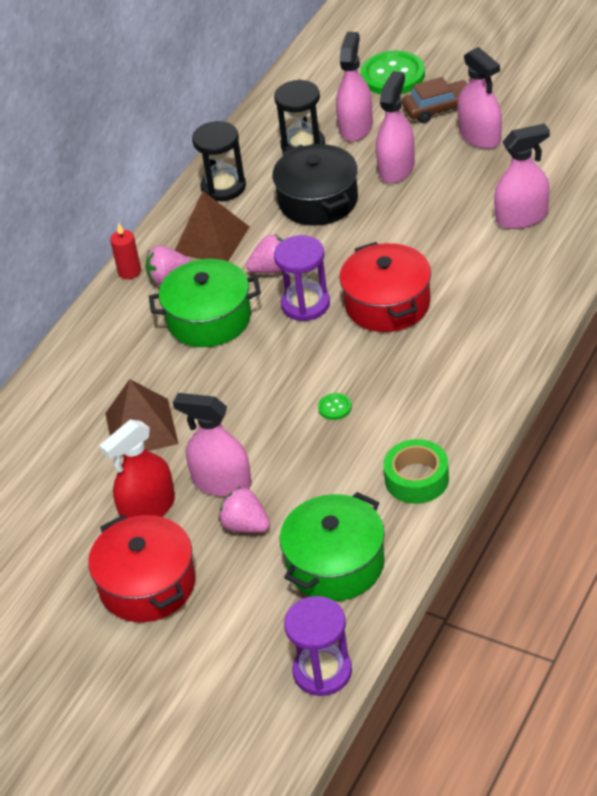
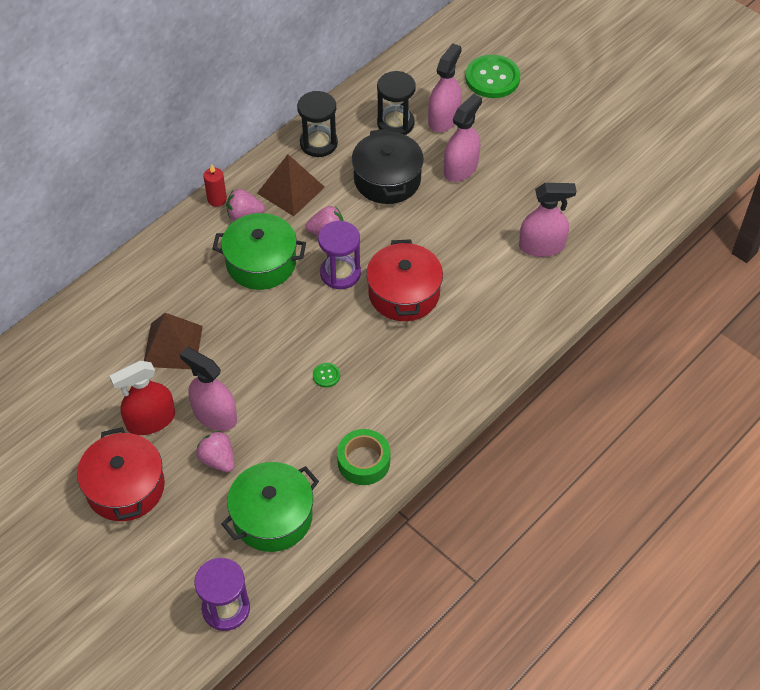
camera: 10 degrees right, 10 degrees up
(439, 108) = (516, 121): brown car -> none
(480, 136) = (539, 158): pink spray bottle -> none

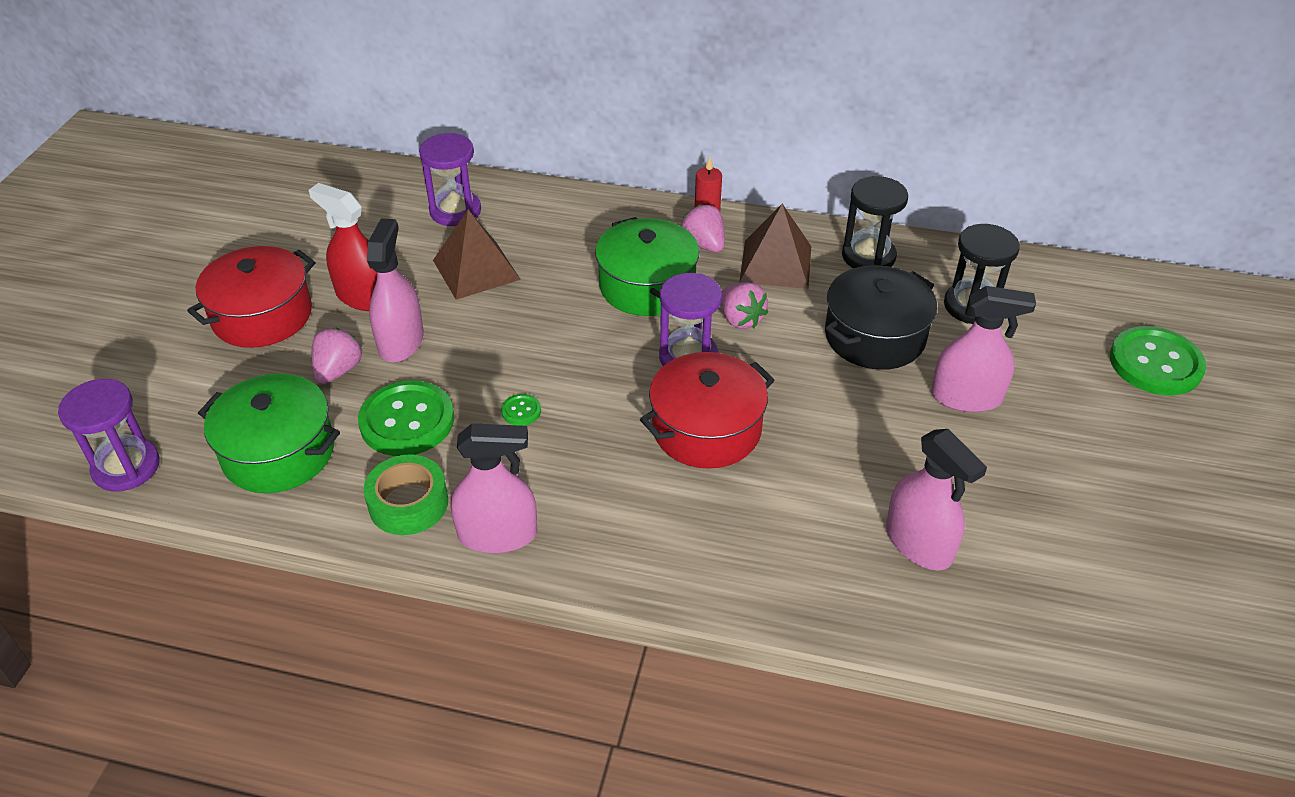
camera: 60 degrees right, 10 degrees down
(96, 333) = (455, 211): none -> purple hourglass
(293, 438) = (407, 421): none -> green button
(444, 119) = (1030, 346): pink spray bottle -> pink spray bottle (497, 534)

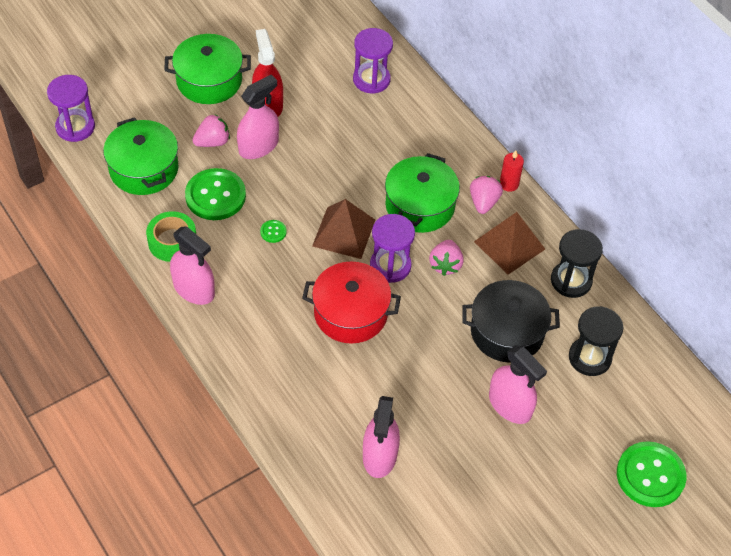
camera: 40 degrees right, 10 degrees up
(262, 316) = (209, 81): red pot -> green pot
(476, 269) = (341, 128): brown pyramid -> brown pyramid (343, 232)

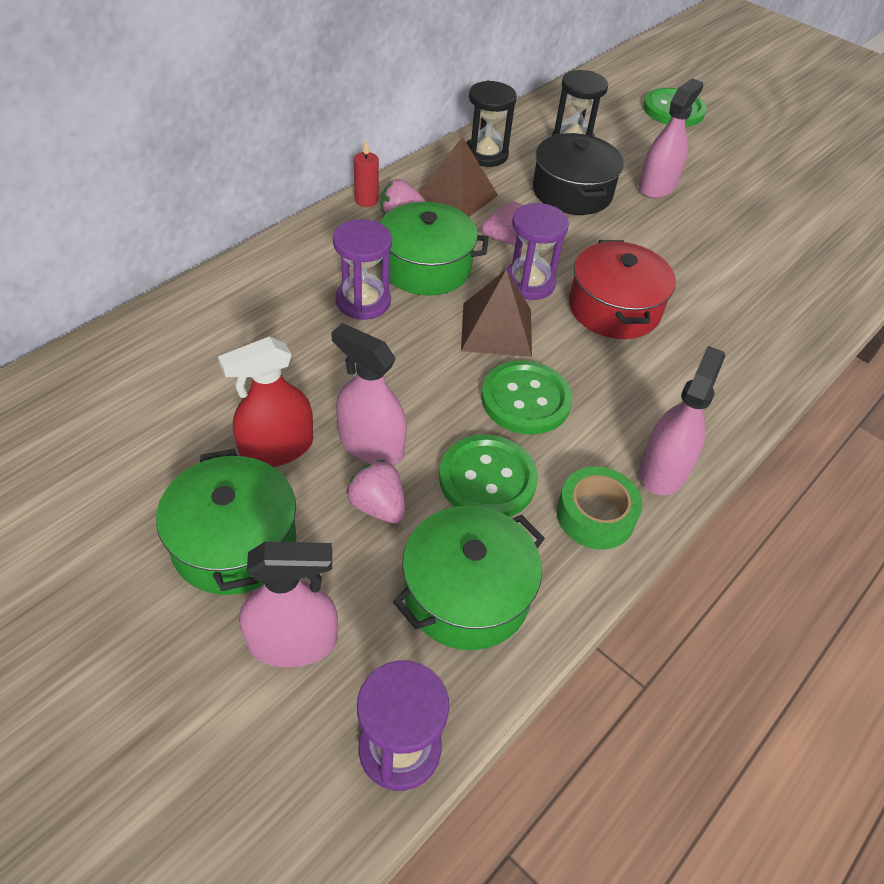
camera: 105 degrees left, 5 degrees down
(273, 232) = (525, 400): green button -> green button, size x2.34
(371, 80) = (204, 335): purple hourglass -> purple hourglass (363, 301)
(380, 455) = (774, 266): pink spray bottle -> pink spray bottle (292, 642)

